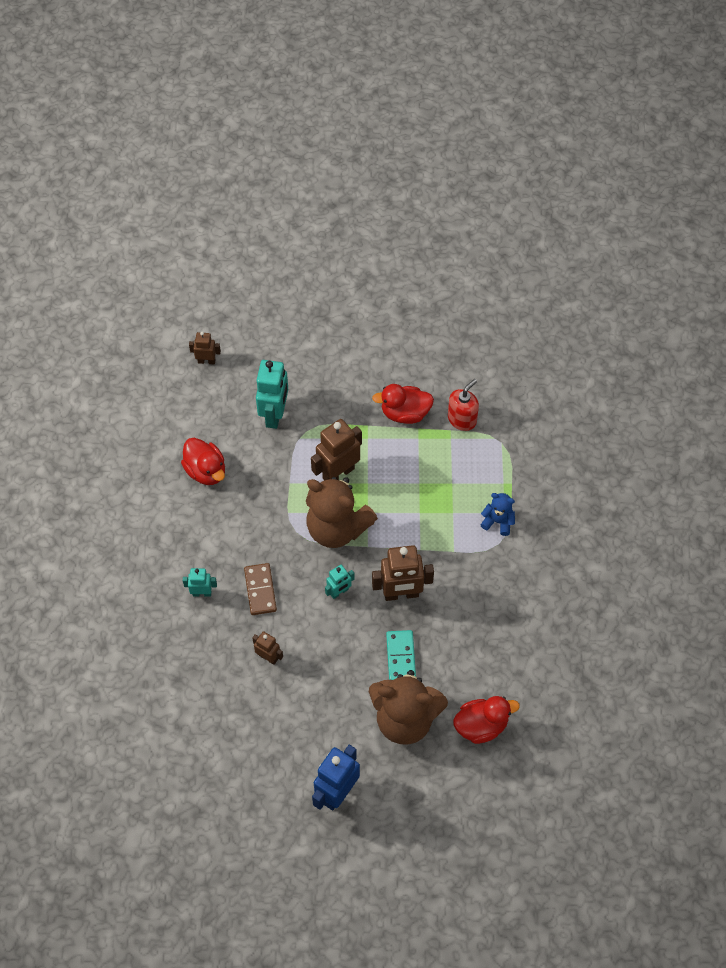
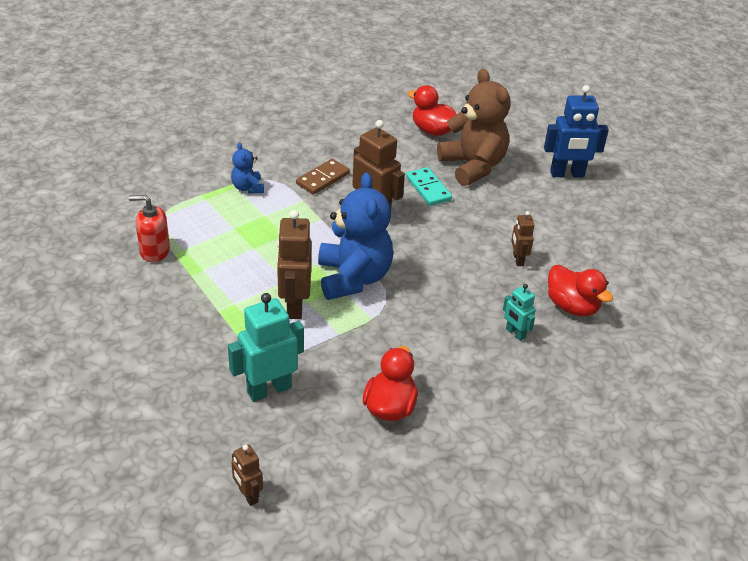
camera: 130 degrees left, 20 degrees down
(260, 590) = (467, 296): brown domino -> brown domino (323, 179)
(337, 528) = (353, 278): brown teddy bear -> blue teddy bear
(338, 473) = (294, 305): brown robot -> brown robot turned 75 degrees clockwise
(339, 592) = (413, 247): turquoise robot -> none
(400, 657) = (428, 189): turquoise domino -> turquoise domino turned 75 degrees counterclockwise
(405, 413) = (180, 292): red duck -> red duck (572, 306)

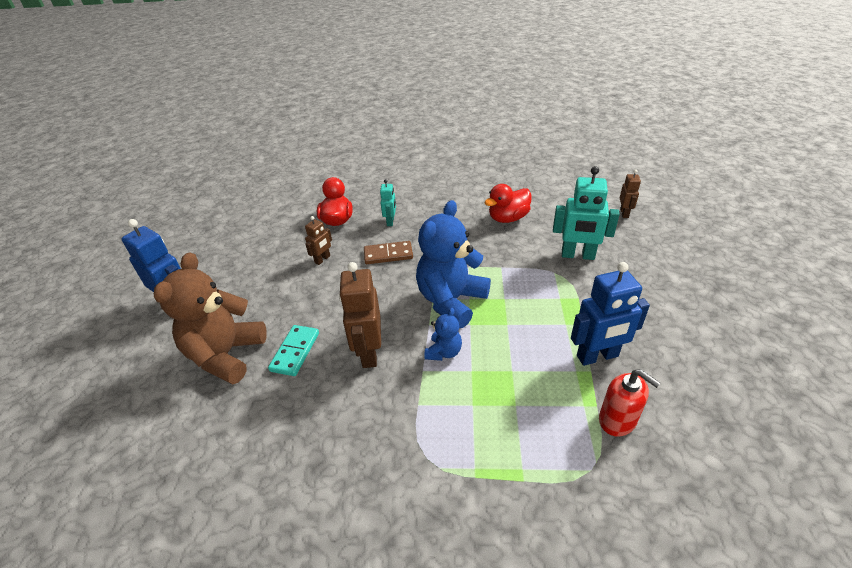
camera: 135 degrees left, 0 degrees up
(191, 289) = (597, 356): none -> blue robot
(248, 188) = (460, 459): blue teddy bear -> blue teddy bear (444, 352)
(294, 305) = (516, 301): brown robot -> none
(323, 179) = (371, 423): brown domino -> brown domino (388, 254)
(433, 130) = (187, 426): red duck -> none

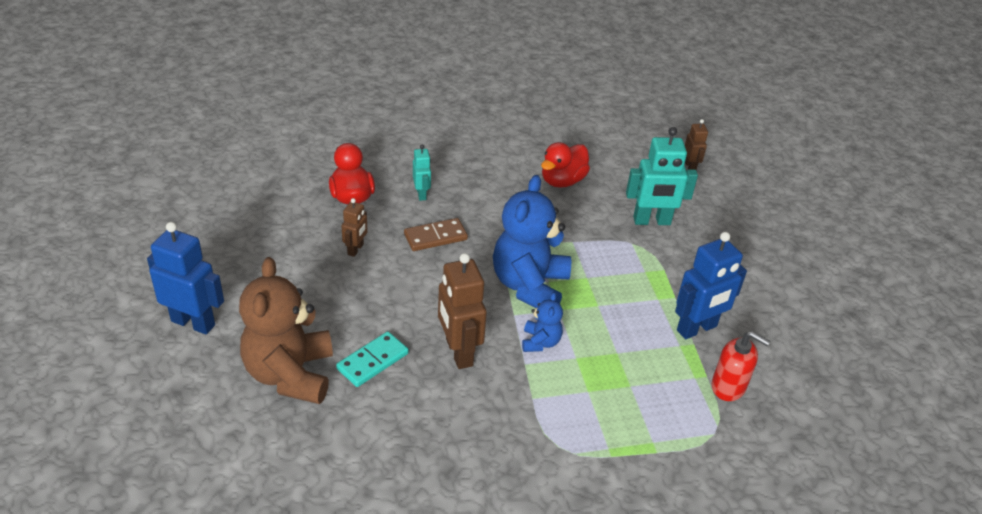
camera: 20 degrees left, 0 degrees up
(295, 352) = (372, 361): turquoise domino -> turquoise domino turned 45 degrees clockwise

